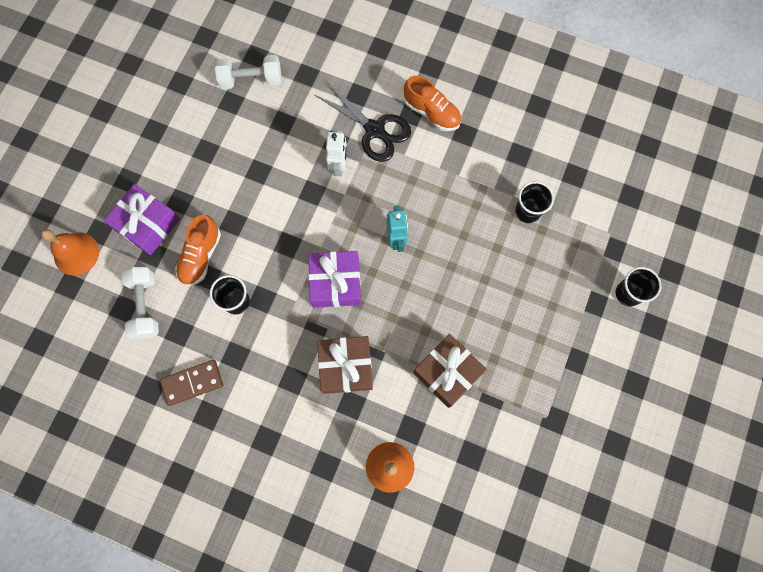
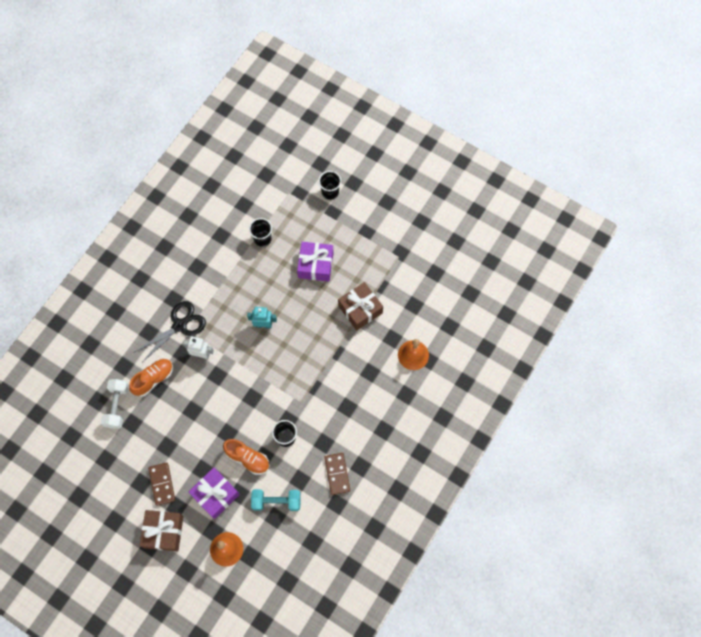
camera: 80 degrees left, 5 degrees down
(145, 306) = (276, 501): white dumbbell -> turquoise dumbbell
(155, 156) = (162, 484): none -> brown domino
(336, 283) = (286, 369): purple gift -> purple gift (315, 265)
(346, 367) = (345, 371): brown gift -> brown gift (164, 532)
(432, 112) = (176, 285): orange shoe -> orange shoe (153, 379)

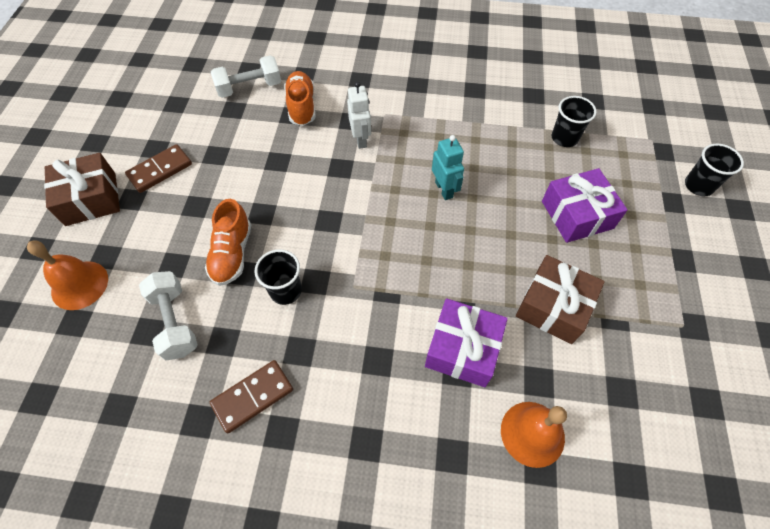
camera: 65 degrees right, 10 degrees down
(153, 379) = (301, 107): orange shoe -> orange shoe turned 120 degrees counterclockwise
(179, 325) = (386, 103): black scissors -> none
(215, 494) = (163, 236): purple gift -> purple gift (463, 349)
(276, 501) = (175, 322): turquoise dumbbell -> white dumbbell

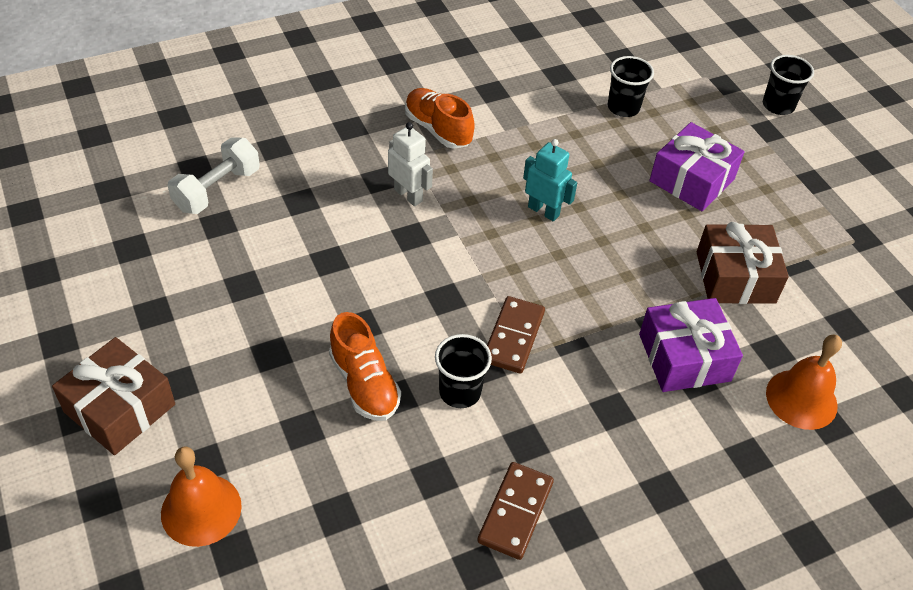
camera: 35 degrees left, 10 degrees down
(160, 170) = (185, 334): brown domino -> brown domino (513, 337)
(175, 322) = (361, 487): white dumbbell -> none
(301, 107) = (305, 186): orange shoe -> orange shoe (438, 129)

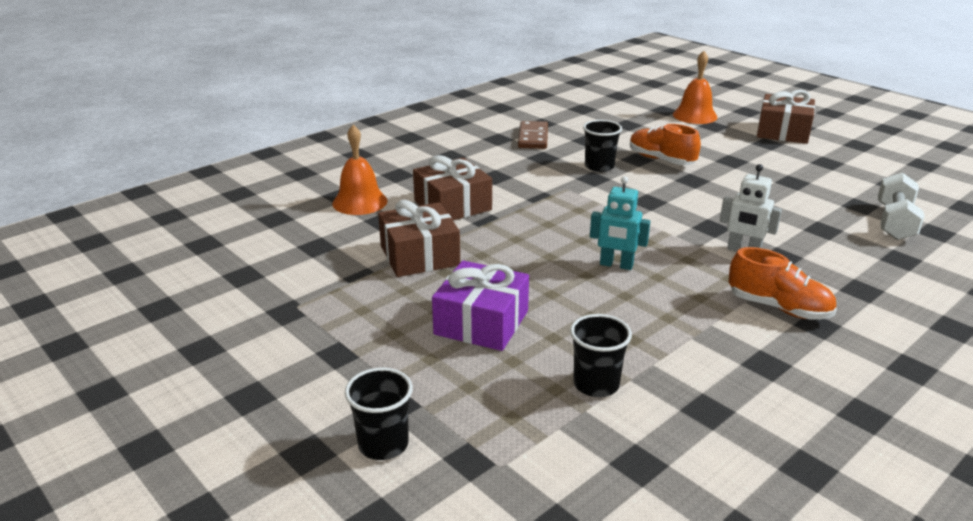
camera: 165 degrees right, 20 degrees down
(513, 337) = (583, 193): brown domino -> none
(684, 357) = (452, 205): purple gift -> brown gift

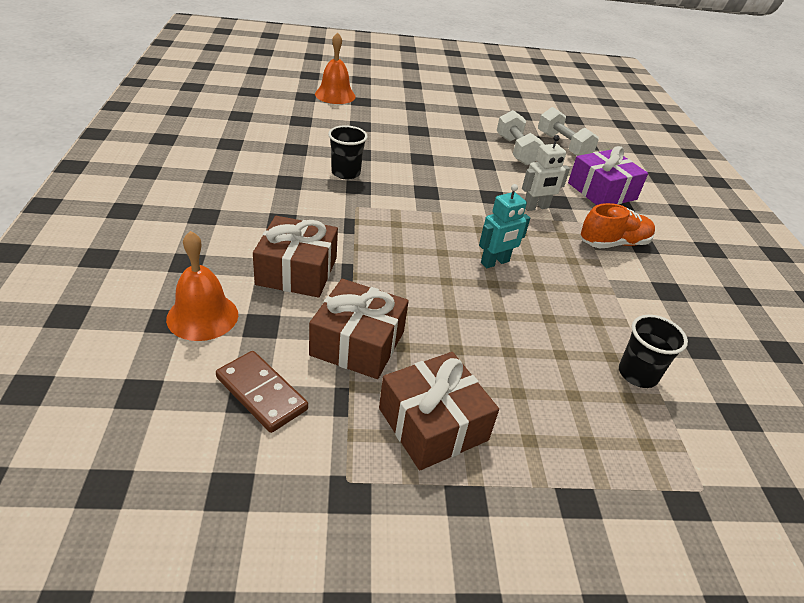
camera: 55 degrees left, 10 degrees up
(383, 444) = (633, 549): black cup -> none
(481, 322) = (504, 377): purple gift -> purple gift (602, 191)
(533, 138) = (248, 163): brown domino -> brown domino (261, 393)
(661, 160) = (376, 148): orange shoe -> none
(783, 132) = (409, 92): brown gift -> brown gift (433, 424)
(817, 207) = (516, 150): none -> white dumbbell

